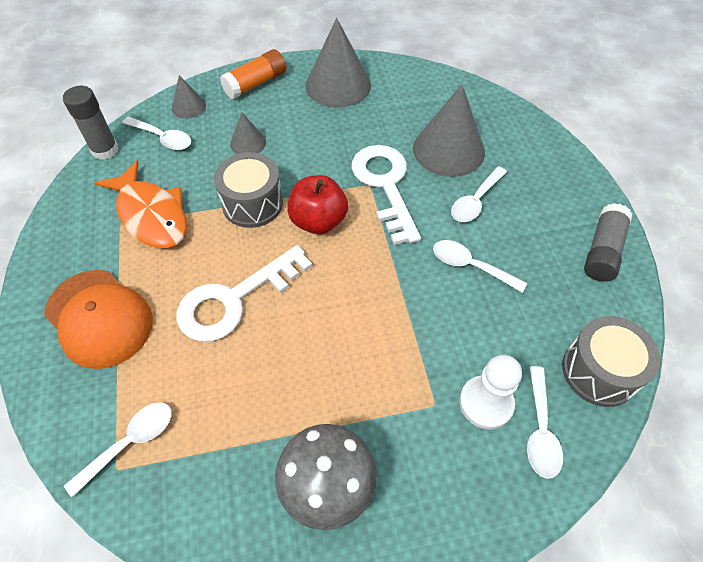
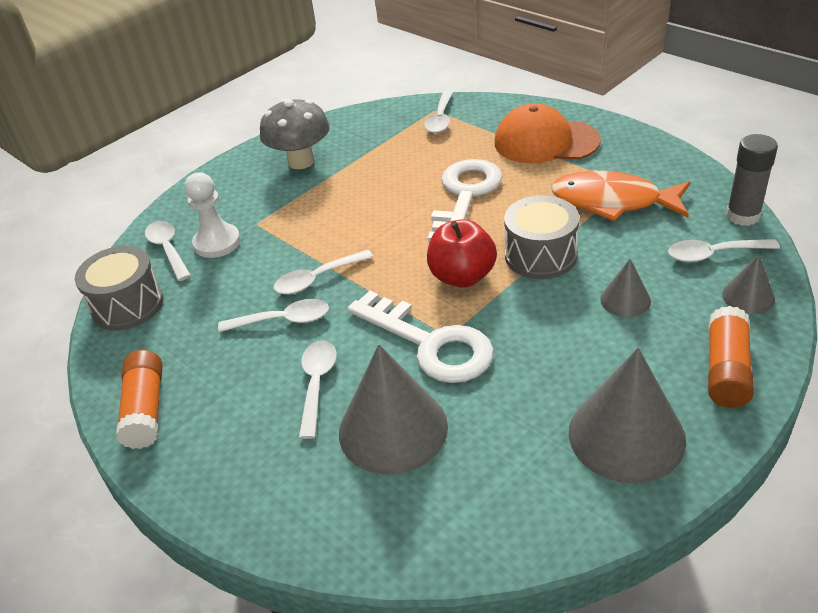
camera: 150 degrees right, 15 degrees down
(421, 290) = (317, 279): none -> white spoon
(602, 251) = (146, 409): grey glue stick -> orange glue stick

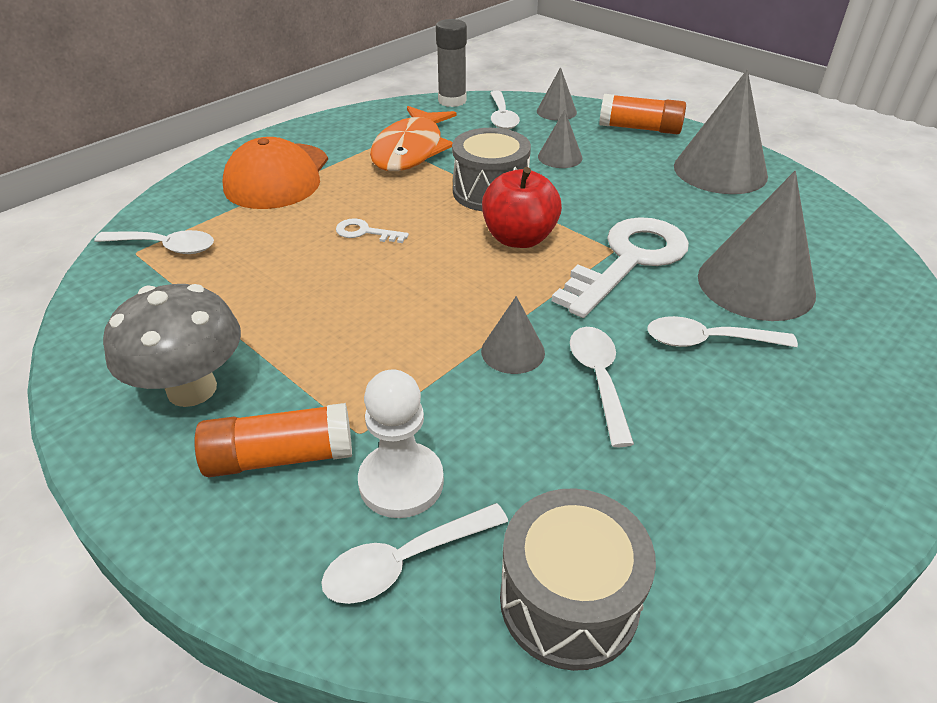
camera: 95 degrees left, 0 degrees up
(146, 409) = (803, 515): orange glue stick -> orange glue stick (280, 457)
(317, 279) = (513, 351): white spoon -> grey cone
(465, 196) = (365, 232): white key -> white key, size x0.43

